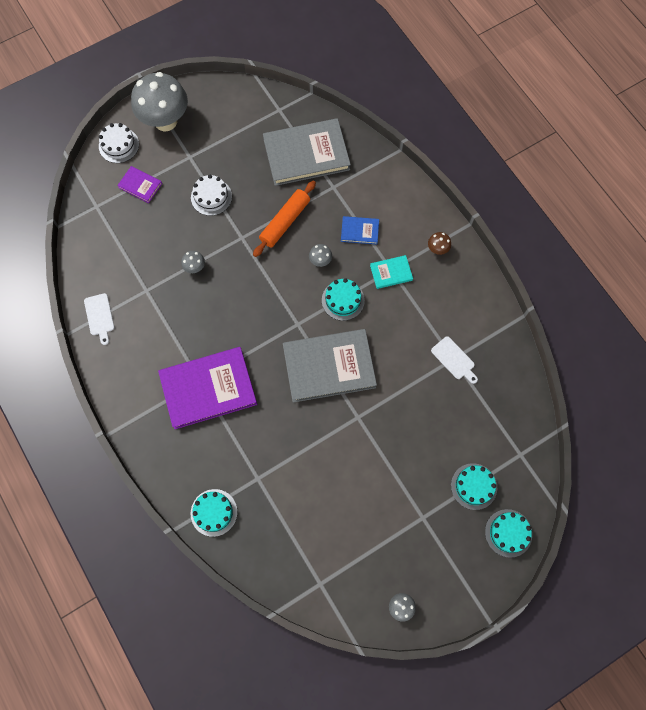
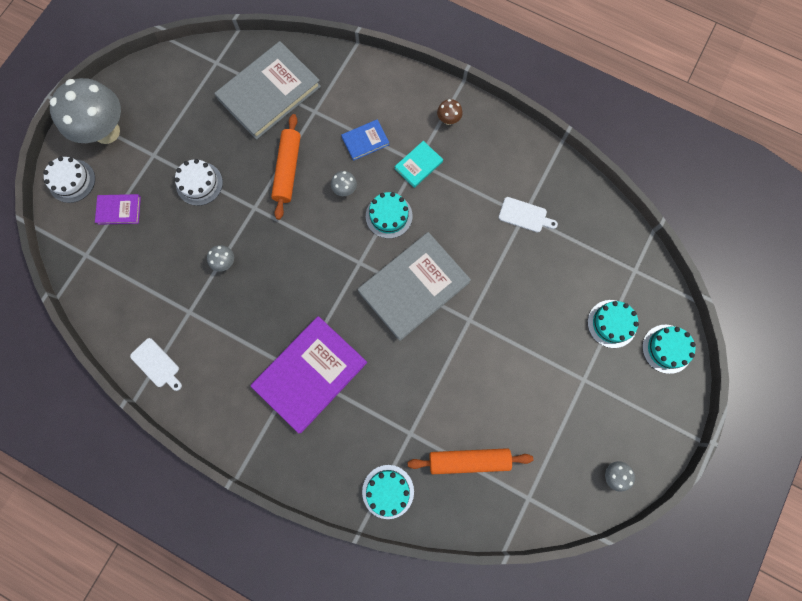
camera: 30 degrees left, 5 degrees up
(291, 526) = (469, 460): none -> orange rolling pin

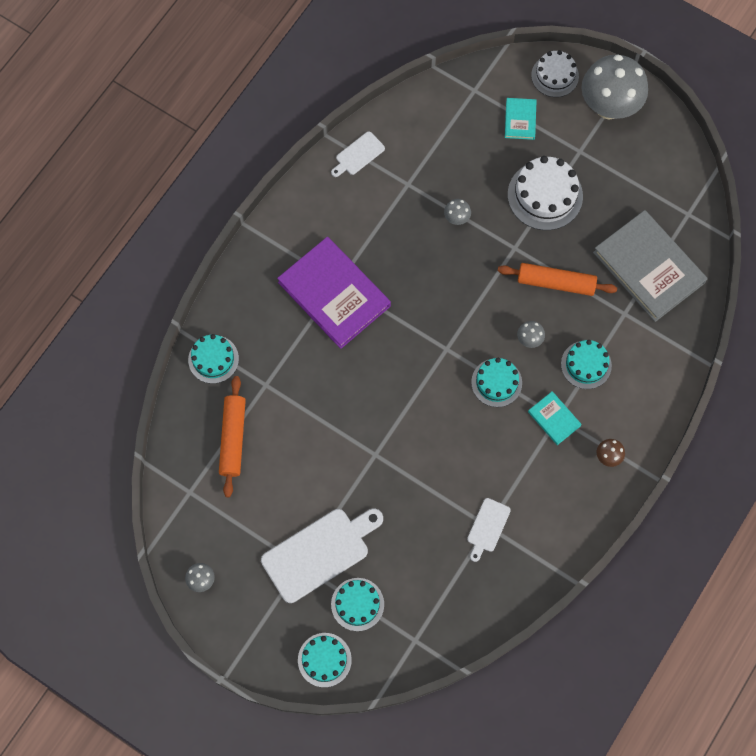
camera: 95 degrees right, 5 degrees down
(119, 210) = (520, 120): purple book -> turquoise book
(199, 183) = (545, 195): white cake -> white cake, size x1.54
(365, 141) = (586, 364): blue book -> turquoise cake
(414, 287) = (415, 401): grey book -> none
(570, 363) = (319, 553): none -> white cutting board

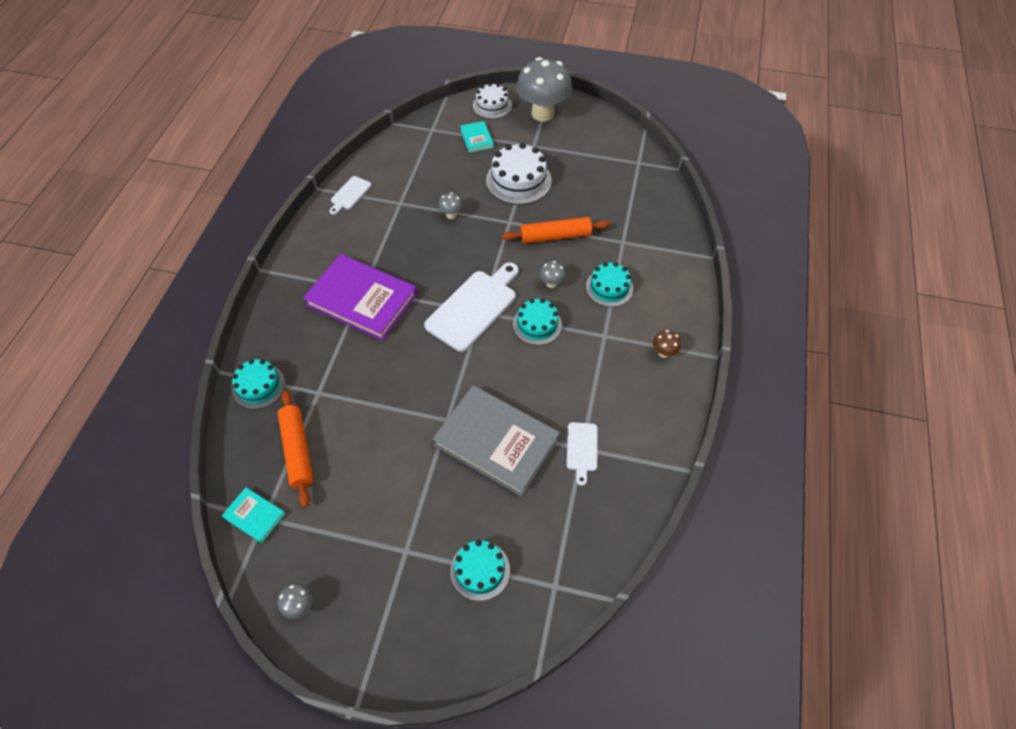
camera: 20 degrees left, 15 degrees down
(319, 553) = (422, 531): white cutting board -> white cutting board (474, 307)
(324, 660) = (464, 644): turquoise cake -> none
(554, 419) = (601, 337): turquoise book -> turquoise book (254, 516)
(648, 268) = (626, 205): grey book -> grey book (496, 442)

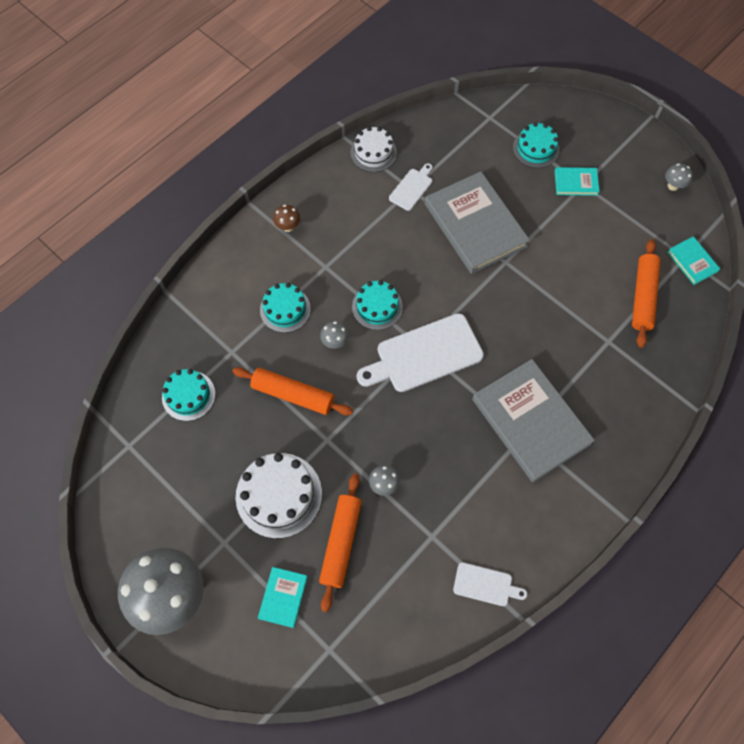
camera: 150 degrees left, 10 degrees up
(259, 386) = (662, 375): turquoise cake -> turquoise cake (188, 395)
(350, 194) = (485, 585): white cutting board -> white cutting board turned 45 degrees clockwise
(362, 299) = (530, 421): purple book -> grey book
(415, 548) = (576, 183): none -> turquoise book
(459, 175) = (341, 542): none -> orange rolling pin
(492, 105) = (225, 652): white cake -> white cake (373, 153)

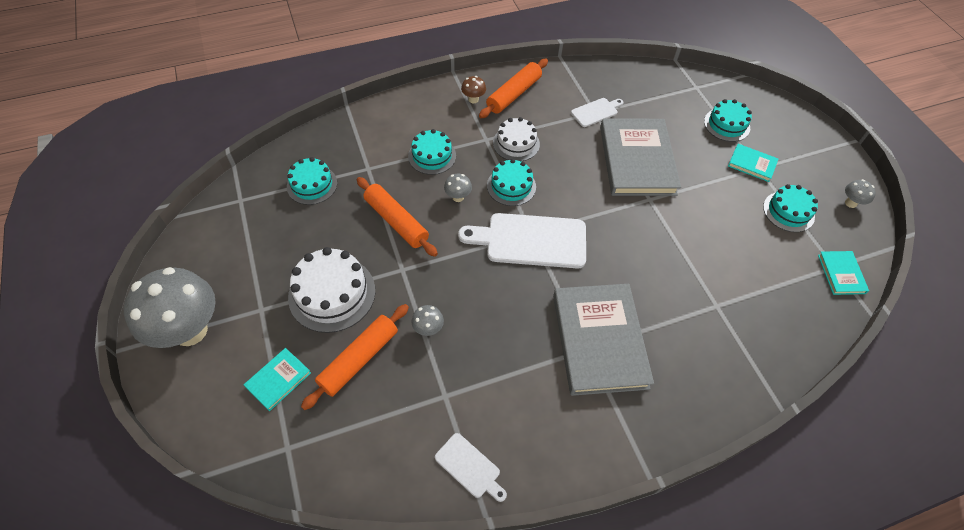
camera: 25 degrees right, 10 degrees down
(373, 153) = (577, 75): white cake -> white cake (516, 143)
(626, 219) = (788, 211): none -> turquoise cake
(642, 296) = (772, 282): orange rolling pin -> orange rolling pin (513, 94)

